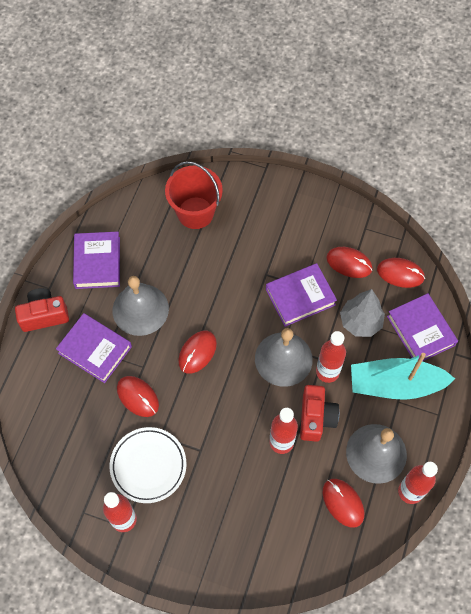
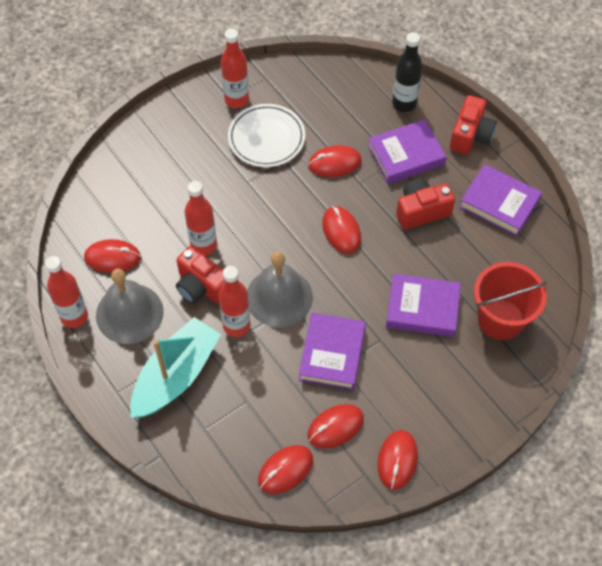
camera: 125 degrees right, 5 degrees down
(41, 382) = (404, 103): none -> black bottle
(140, 309) = (421, 211): grey bell -> red camera
(341, 216) = (397, 460): none -> red mouse
(360, 322) = (262, 390): grey tree -> none
(420, 330) = (209, 441): purple book -> purple book (422, 308)

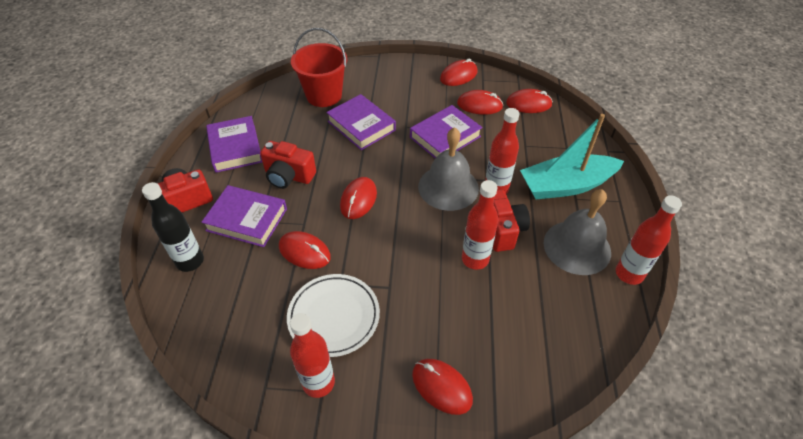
camera: 140 degrees left, 10 degrees down
(112, 258) = (565, 301): red mouse -> red mouse (441, 387)

